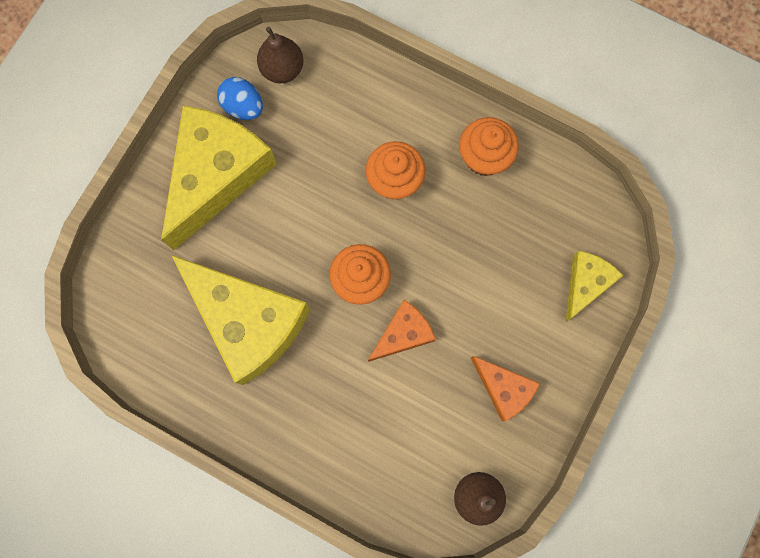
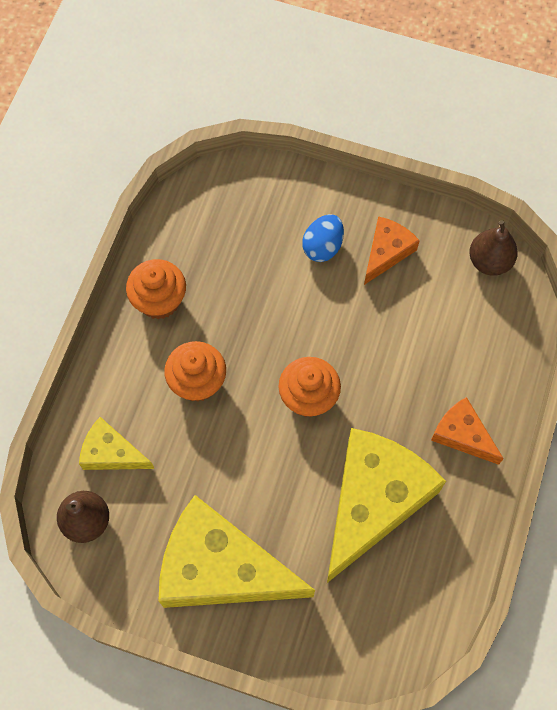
camera: 100 degrees left, 10 degrees down
(243, 107) = (137, 555): blue egg -> blue egg (322, 246)
(403, 334) = (354, 348): orange cheese -> orange cheese (462, 435)
(585, 283) = (272, 195): yellow cheese -> yellow cheese (111, 453)

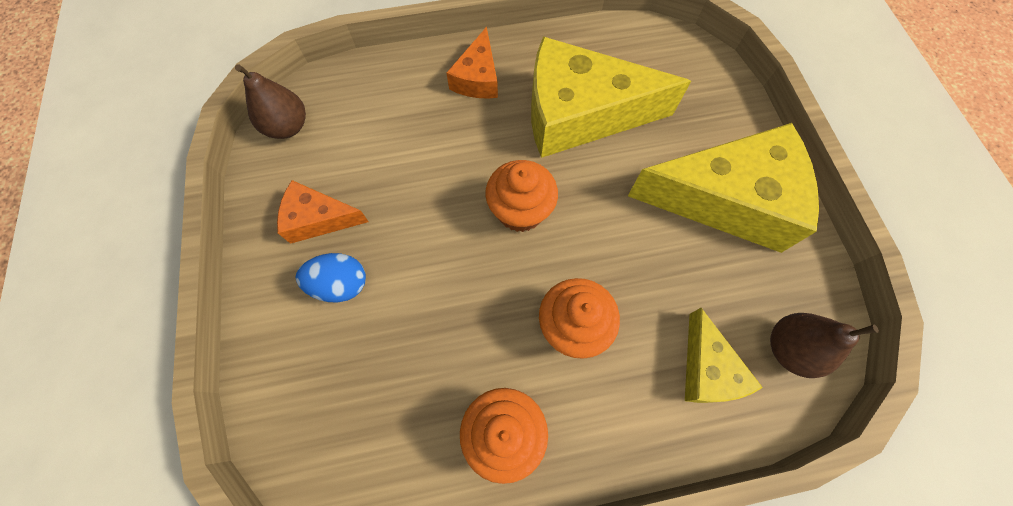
camera: 120 degrees left, 0 degrees up
(221, 568) = (727, 199): yellow cheese -> yellow cheese turned 75 degrees counterclockwise

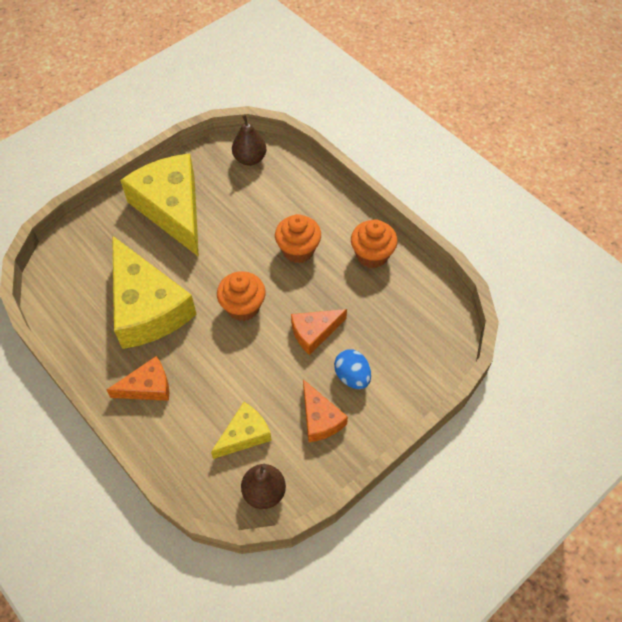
camera: 120 degrees left, 10 degrees down
(430, 274) = (314, 332): none -> orange cheese
(707, 369) = (282, 186): yellow cheese -> yellow cheese (244, 435)

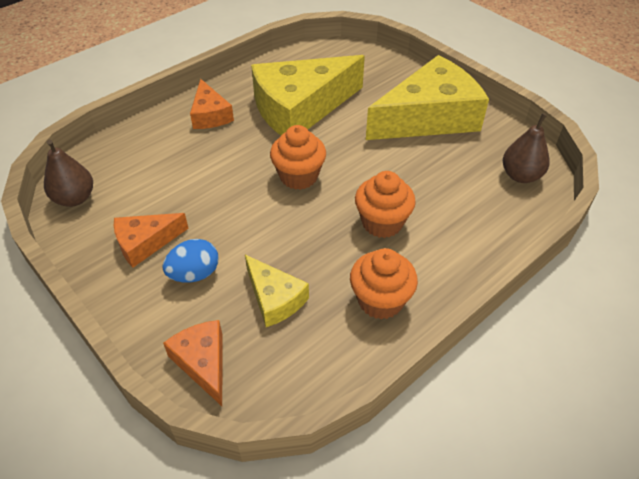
camera: 90 degrees right, 10 degrees down
(244, 435) = (142, 182): yellow cheese -> yellow cheese (274, 298)
(314, 332) = (260, 238): orange cheese -> orange cheese (203, 363)

